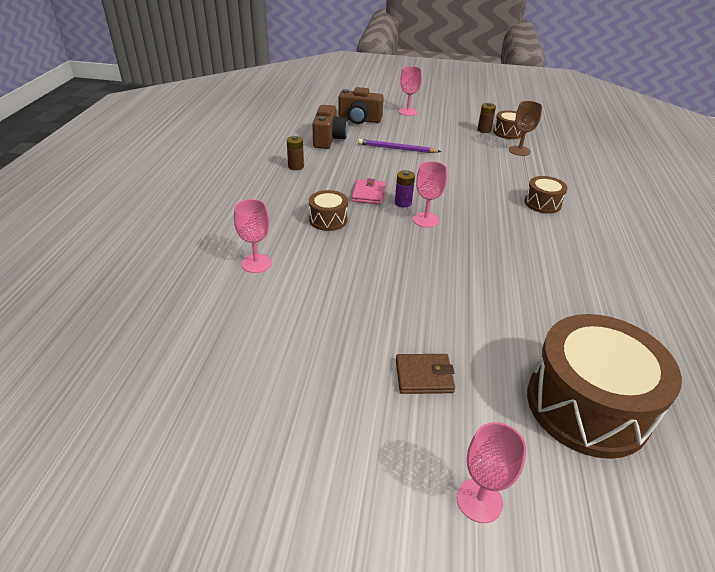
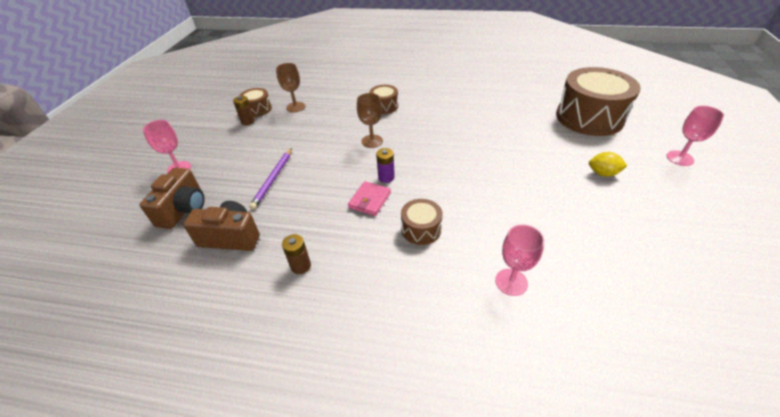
camera: 85 degrees left, 5 degrees up
(368, 194) = (369, 200): pink wallet -> pink wallet turned 75 degrees counterclockwise
(424, 376) = (603, 173): brown wallet -> yellow lemon
(426, 220) = (414, 165): pink goblet -> none
(465, 195) = (372, 141): none -> brown goblet

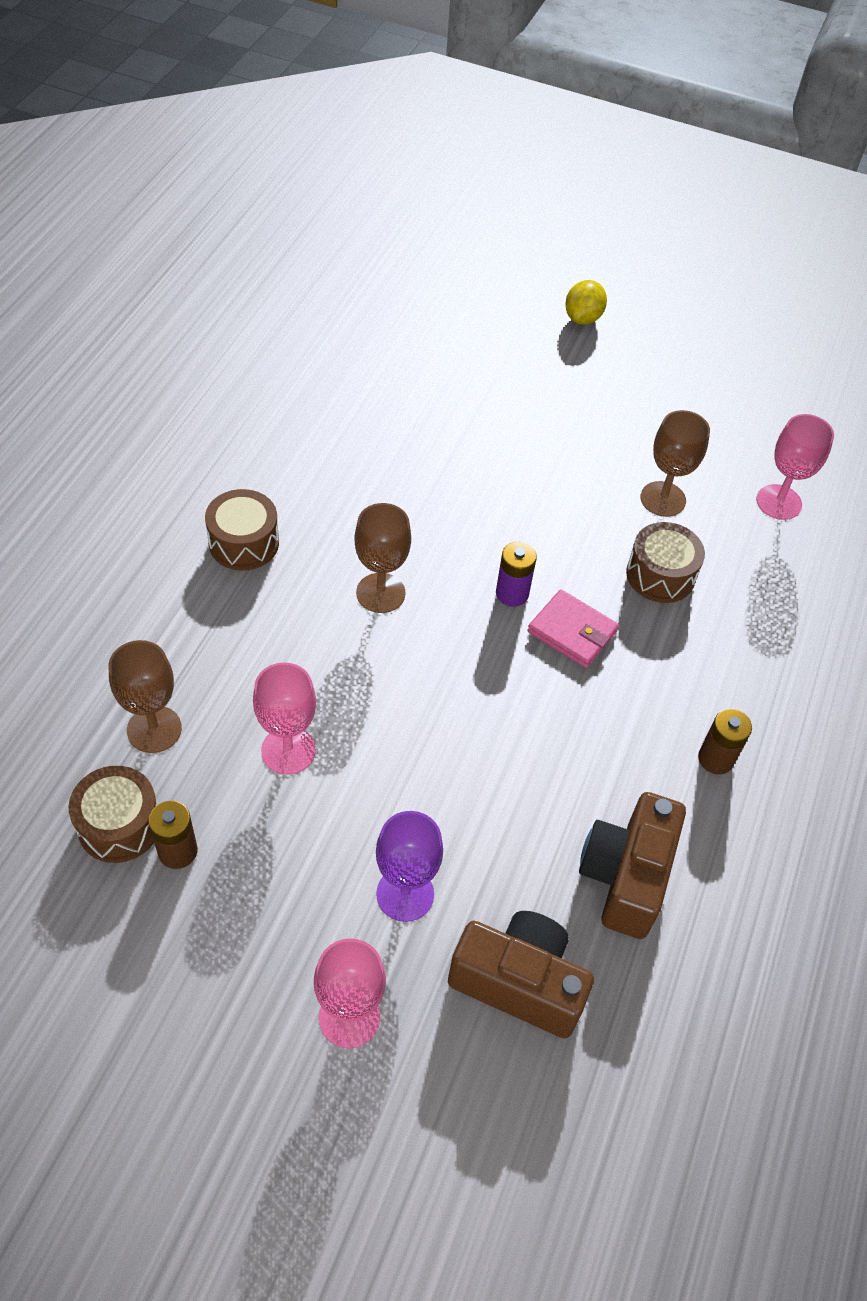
camera: 85 degrees left, 10 degrees up
(227, 173) = (405, 894): none -> purple goblet
(273, 179) = (459, 794): purple pencil -> none
(479, 224) = (663, 499): none -> brown goblet
(589, 117) = (427, 263): brown drum -> none
(679, 158) = (571, 226): pink goblet -> pink goblet (288, 750)

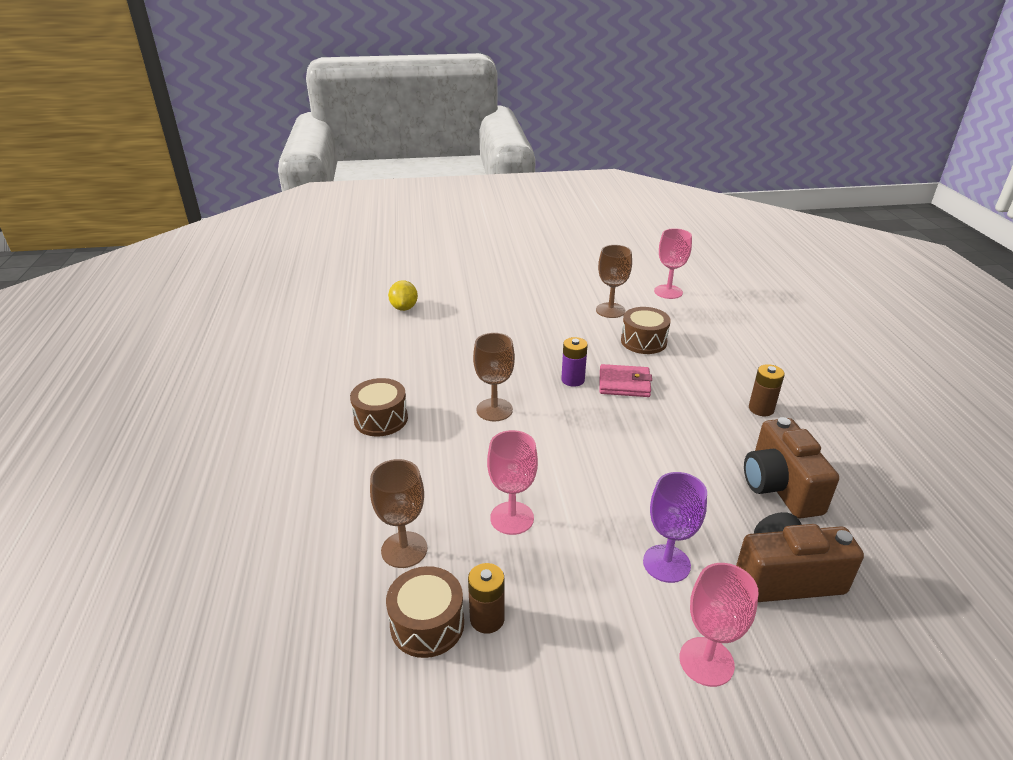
camera: 25 degrees left, 20 degrees down
(583, 318) = (492, 255): yellow lemon -> yellow lemon (404, 308)

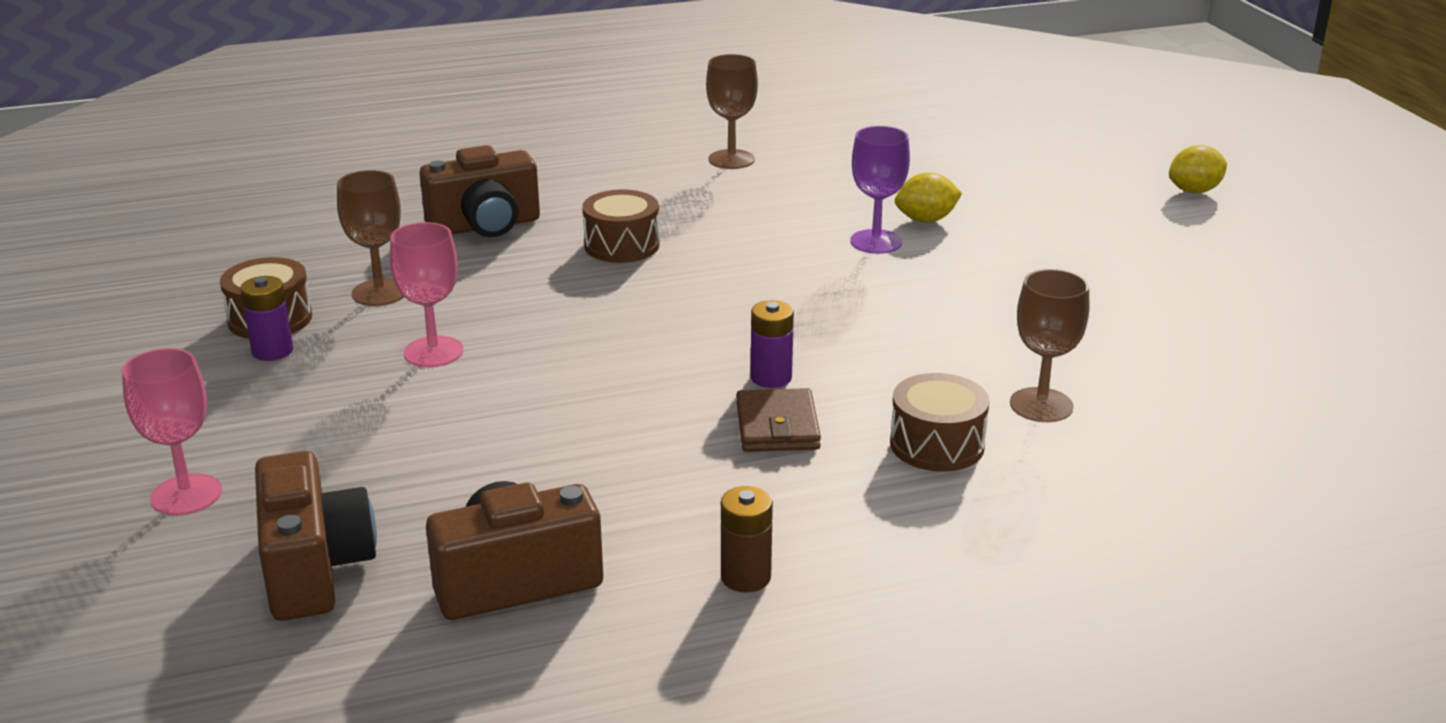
camera: 80 degrees right, 5 degrees down
(310, 485) = (485, 226): none -> brown camera
(411, 237) = (1194, 191): none -> yellow lemon
(487, 619) = (272, 351): brown battery -> purple battery
(494, 410) = (665, 319): brown goblet -> brown goblet (731, 159)
(624, 384) = (777, 426): pink wallet -> brown wallet
(666, 563) = (348, 467): purple goblet -> purple goblet (876, 242)
(668, 292) = (1178, 474): pink goblet -> none

